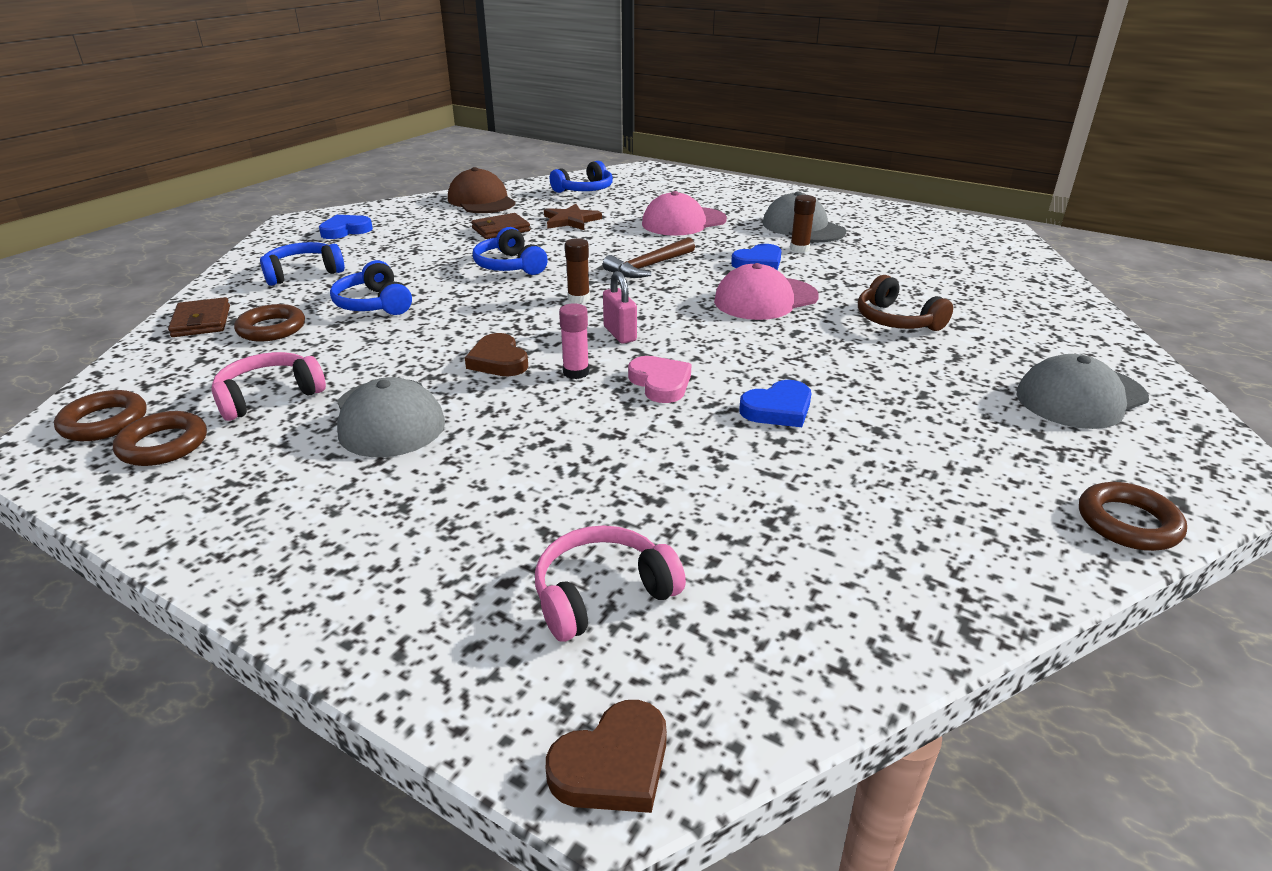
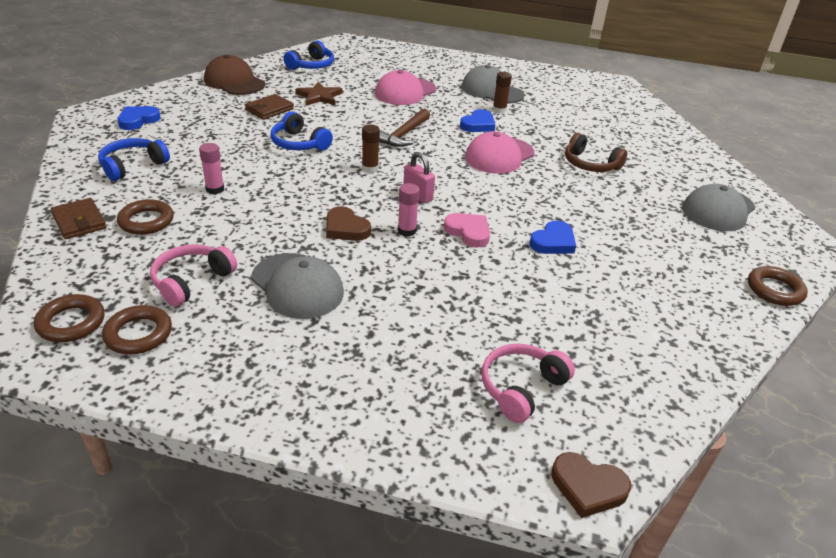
camera: 20 degrees left, 5 degrees up
(374, 304) = (215, 189): blue headphones -> pink glue stick
(613, 765) = (588, 487): brown heart -> brown heart turned 75 degrees clockwise

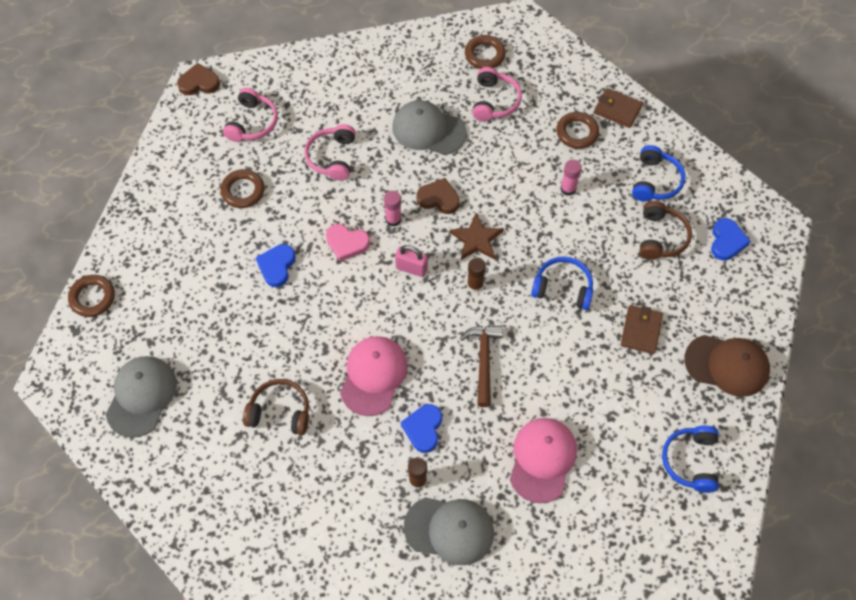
camera: 155 degrees right, 25 degrees up
(71, 322) = (527, 44): brown ring -> brown ring (243, 191)
(182, 139) = (661, 237): none -> brown headphones
(319, 96) = (619, 388): brown star -> brown star (476, 239)
(435, 306) = (332, 157): none -> pink headphones

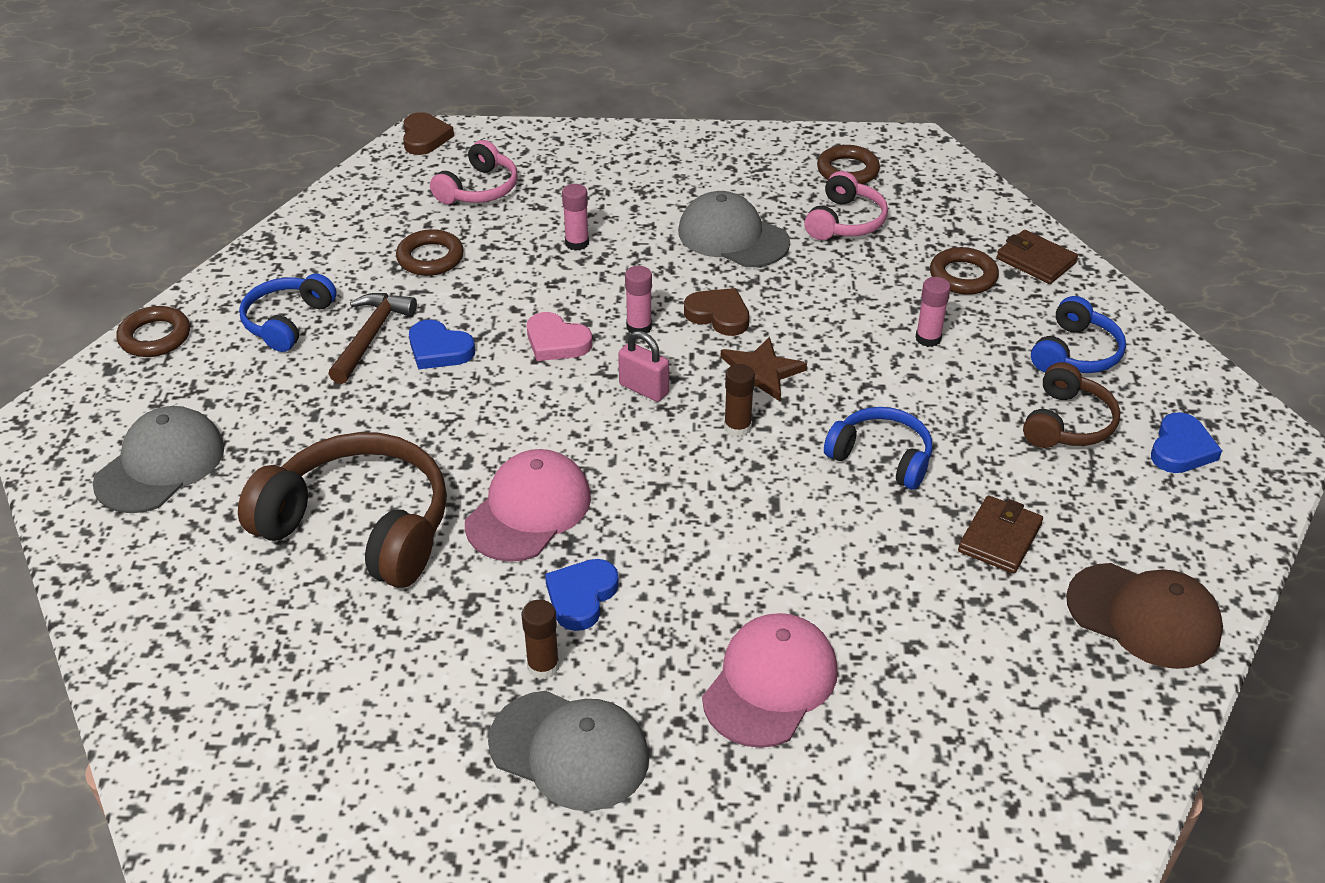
camera: 15 degrees right, 20 degrees down
(199, 83) = (425, 138): brown heart -> brown heart turned 75 degrees clockwise
(277, 266) = (439, 350): blue heart -> blue heart turned 90 degrees counterclockwise
(280, 412) = (360, 527): brown headphones -> brown headphones, size x1.77
(332, 157) = (577, 243): pink headphones -> pink glue stick
(483, 360) = (716, 526): brown hammer -> brown hammer (371, 336)
(691, 461) = (1042, 743): blue headphones -> blue headphones (287, 322)

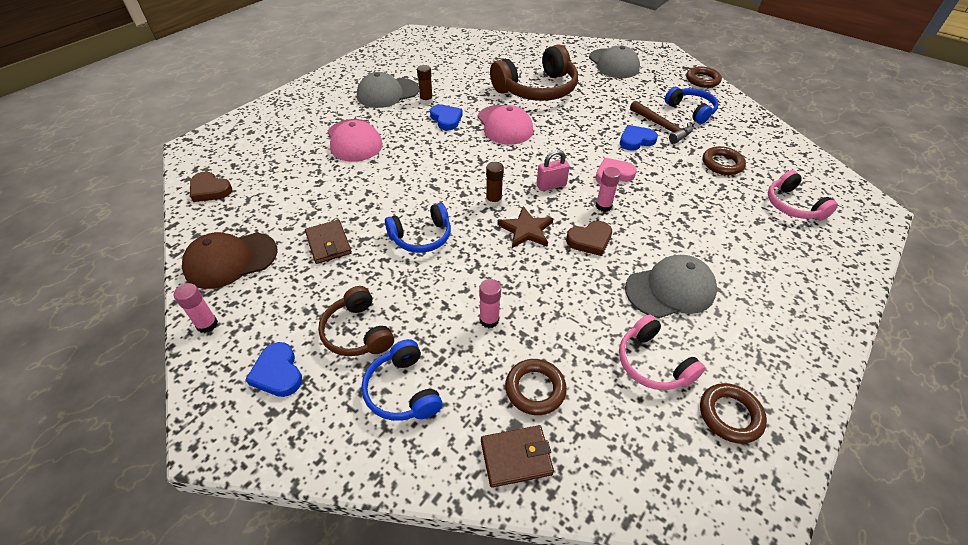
camera: 125 degrees right, 5 degrees up
(425, 138) = (873, 207): brown heart -> brown heart (210, 190)
(577, 243) = (705, 219): pink glue stick -> pink glue stick (207, 324)

